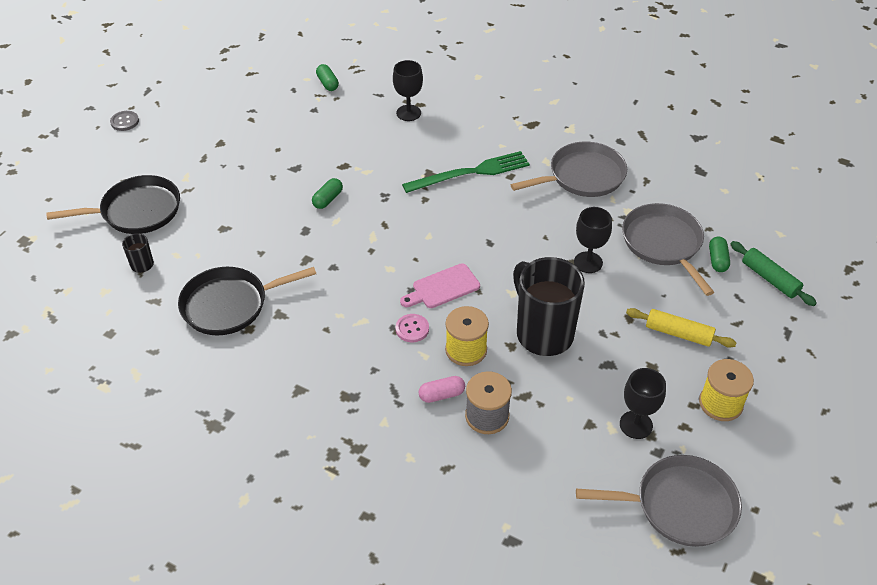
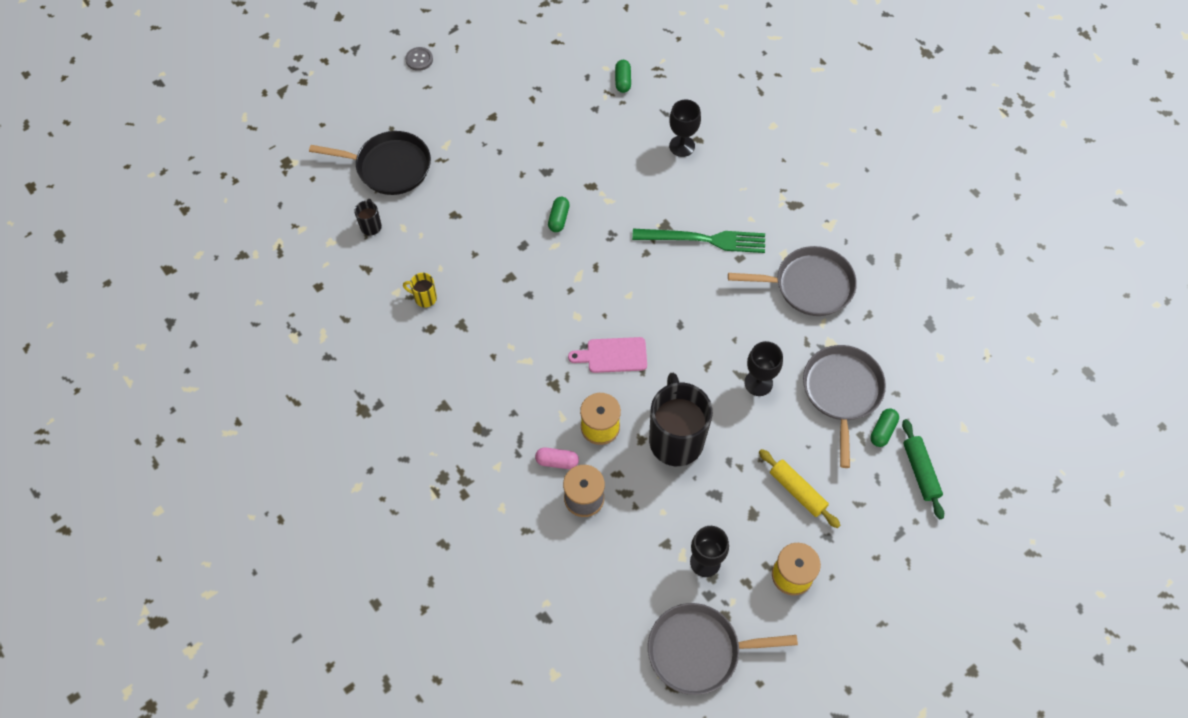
camera: 25 degrees right, 15 degrees up
(229, 305) = (424, 298): black pan -> yellow mug
(328, 199) = (558, 219): green capsule -> green capsule turned 45 degrees counterclockwise
(412, 329) = (565, 386): pink button -> none
(680, 505) = (698, 650): grey pan -> grey pan turned 150 degrees clockwise

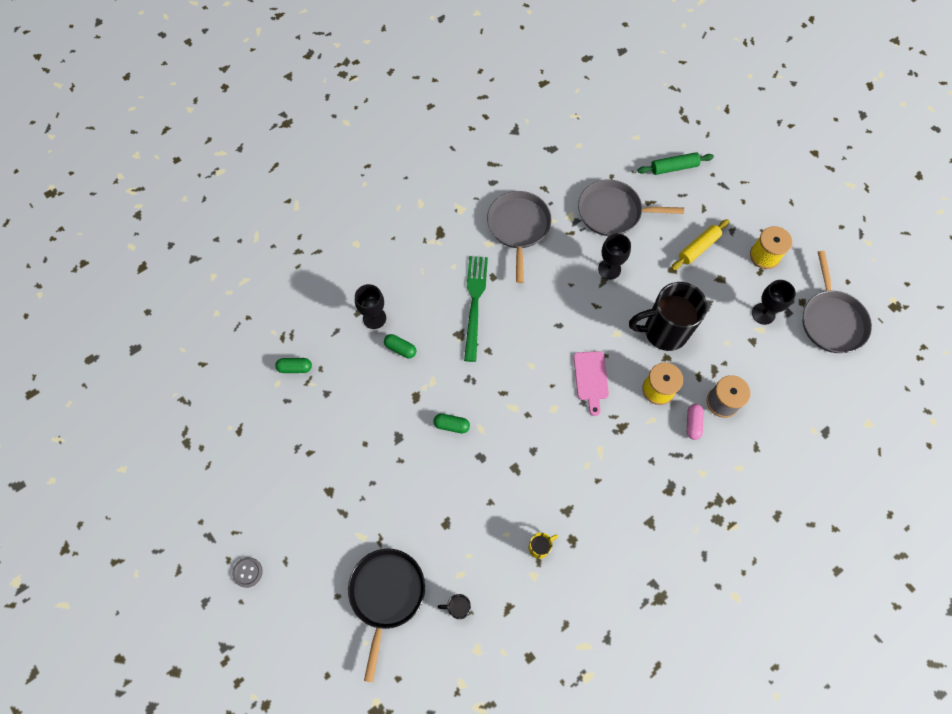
camera: 90 degrees left, 5 degrees up
(424, 298) = (539, 547): yellow mug -> yellow mug turned 135 degrees counterclockwise
(882, 431) = (643, 188): green capsule -> green capsule (400, 349)

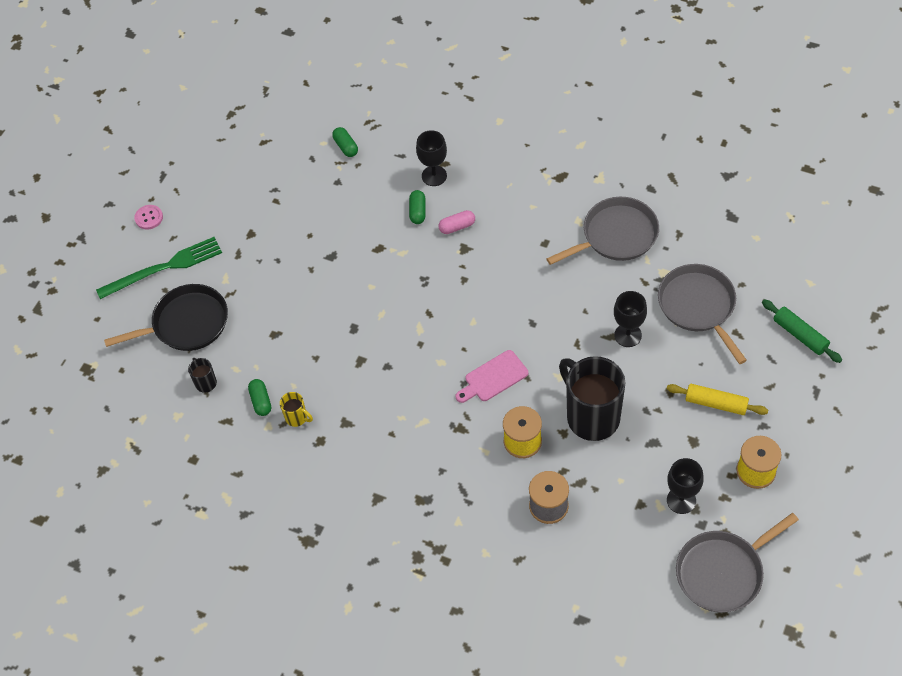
camera: 65 degrees right, 10 degrees down
(247, 572) = (149, 218): grey button -> pink button
(451, 425) = (369, 290): green capsule -> green capsule (261, 401)
(474, 303) = (505, 243): green fork -> green fork (164, 268)
(693, 423) = (506, 489): pink capsule -> pink capsule (457, 227)

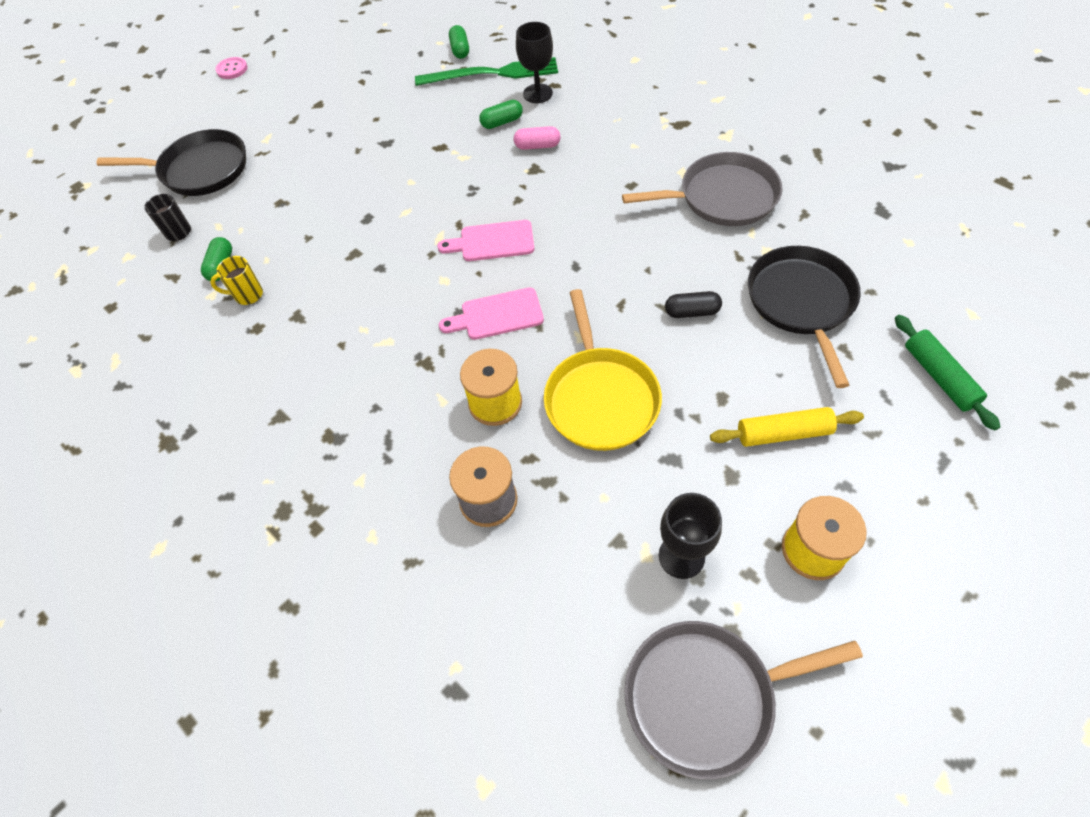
camera: 20 degrees right, 0 degrees up
(164, 268) = (215, 114): green fork -> green fork (492, 73)
(297, 418) = (247, 295): yellow mug -> yellow mug turned 120 degrees clockwise
(417, 211) = (502, 122): green capsule -> green capsule turned 45 degrees clockwise
(462, 321) = (492, 242): none -> pink cutting board
(591, 416) = (600, 398): black mug -> yellow pan
(628, 335) = (691, 312): black goblet -> black capsule
(698, 306) = (801, 302): grey pan -> black pan
(716, 403) = (783, 433): yellow rolling pin -> yellow rolling pin turned 45 degrees counterclockwise

